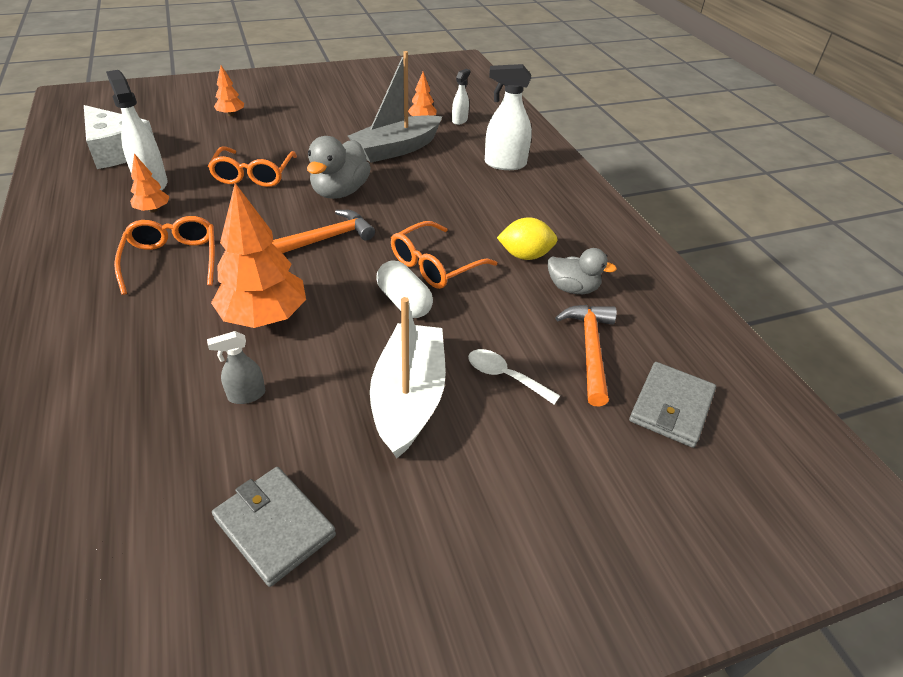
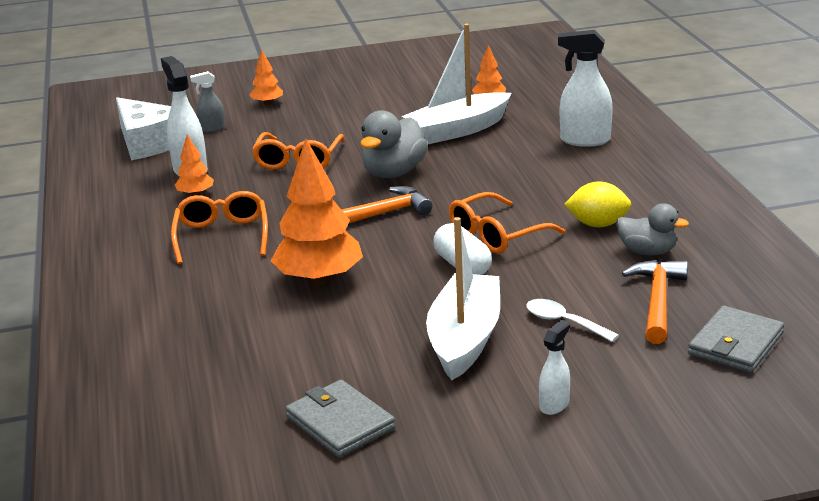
camera: 10 degrees right, 15 degrees down
(246, 395) = (307, 337): grey spray bottle -> grey spray bottle (212, 129)
(396, 149) = (458, 130): grey boat -> white boat
(459, 120) = (534, 98): white spray bottle -> white spray bottle (554, 405)

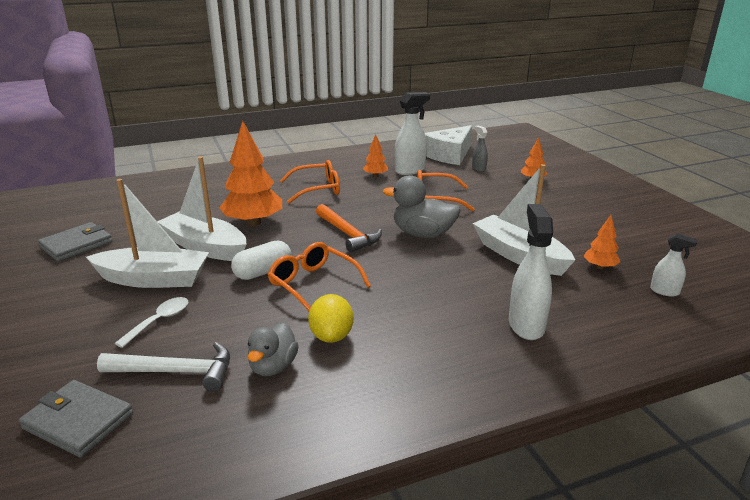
camera: 80 degrees right, 0 degrees up
(383, 310) = (205, 247): none -> white boat
(554, 405) = (45, 319): white spray bottle -> white spray bottle (665, 291)
(657, 301) = (176, 372): orange hammer -> white hammer

